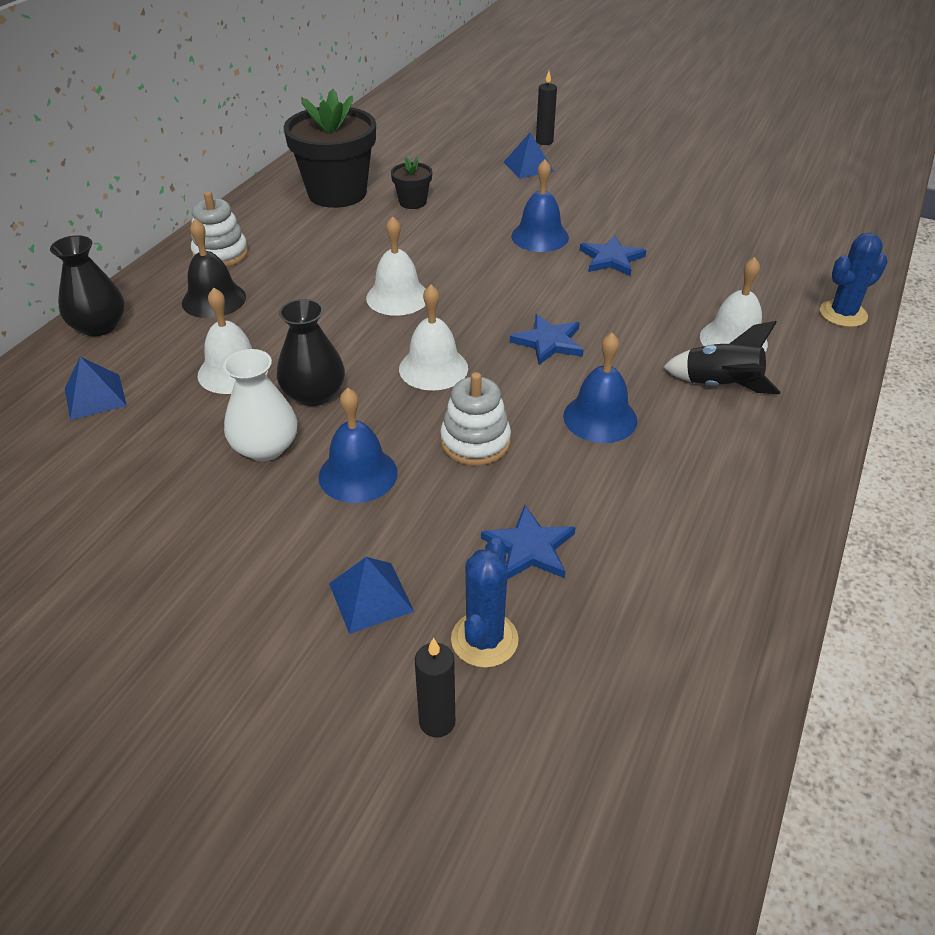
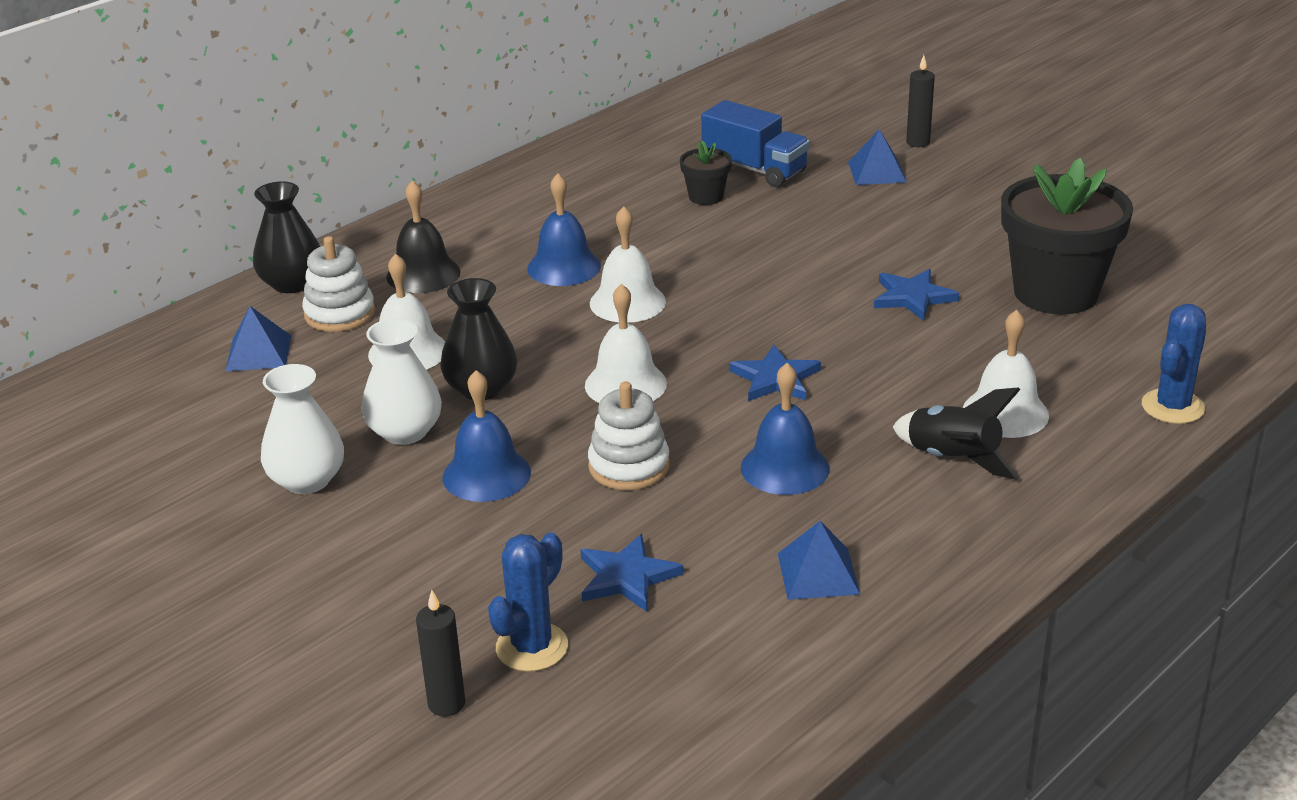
camera: 20 degrees right, 10 degrees down
(195, 514) = (307, 480): none -> white vase
(220, 254) = (454, 226): white stacking toy -> white stacking toy (339, 314)
(337, 193) = (621, 174): black flower pot -> black flower pot (1055, 292)
(371, 597) = (440, 587): blue pyramid -> blue pyramid (818, 573)
(438, 176) = (754, 169): none -> blue truck
(540, 236) = (839, 258): blue bell -> blue bell (564, 267)
(843, 314) = (1172, 407): blue cactus -> blue cactus turned 45 degrees counterclockwise

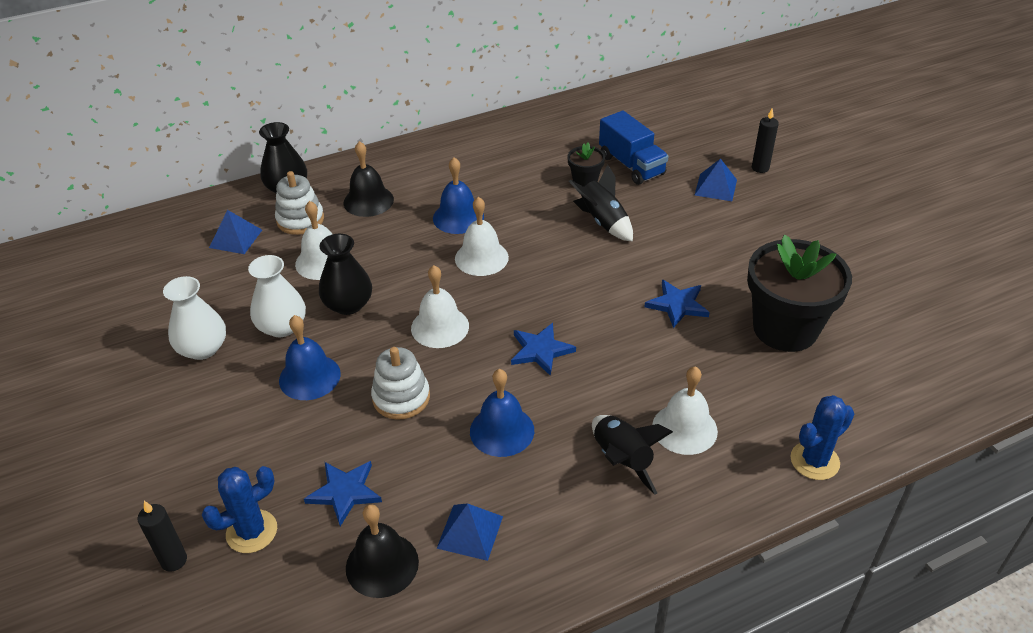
camera: 20 degrees right, 10 degrees up
(730, 633) = (382, 564): none -> black bell
(760, 234) = (603, 222): none -> black rocket

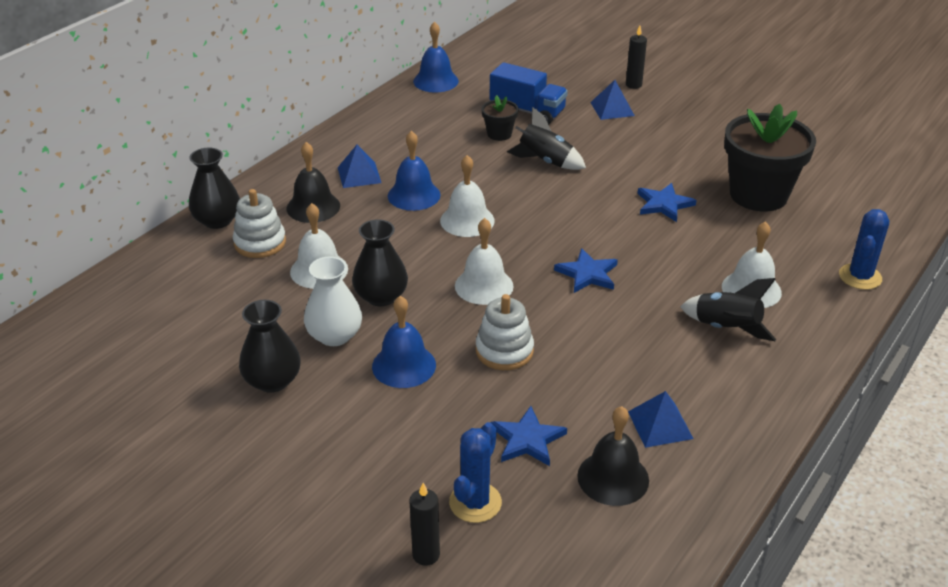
camera: 30 degrees left, 5 degrees down
(203, 348) = (272, 380): white vase -> black vase
(236, 238) = (207, 279): blue pyramid -> blue pyramid (359, 175)
(502, 430) = (614, 343): blue bell -> blue bell (435, 81)

